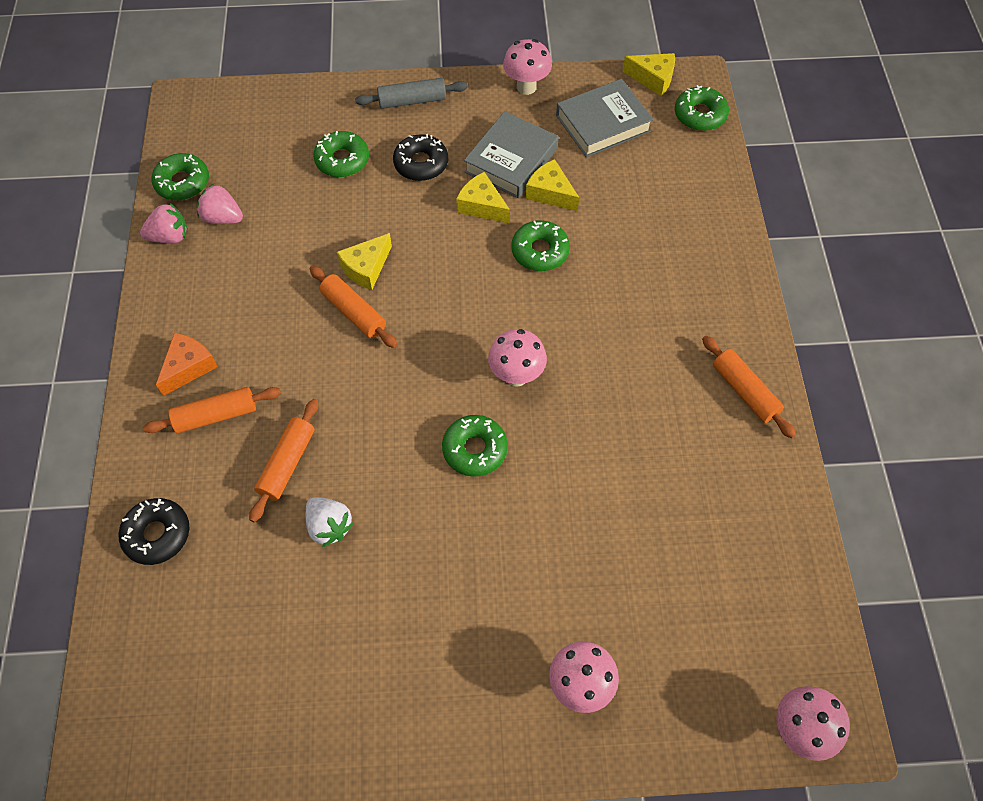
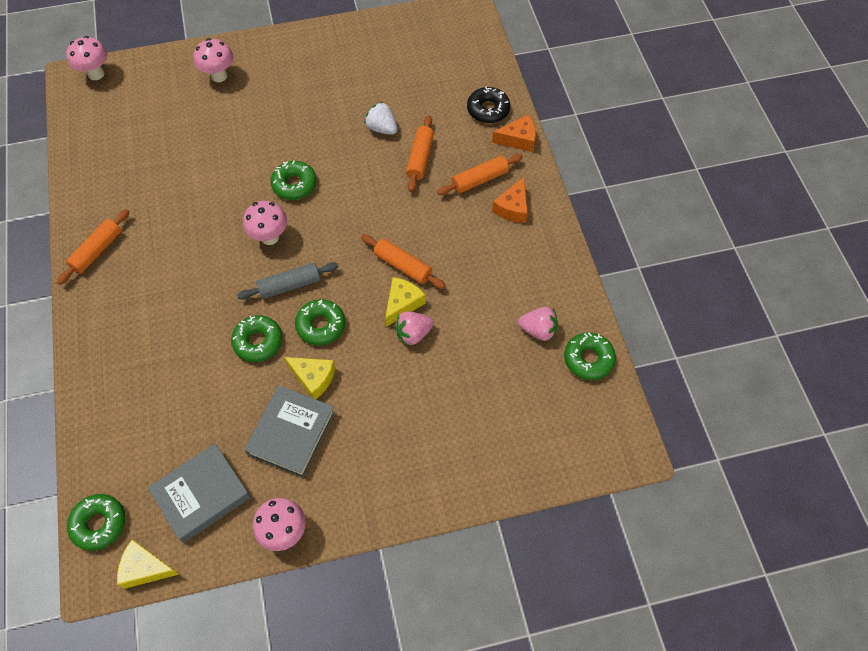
camera: 170 degrees right, 0 degrees up
(135, 472) = (518, 139): none -> orange cheese
(170, 237) = (574, 306): pink strawberry -> pink strawberry (413, 334)
(342, 160) = (452, 407): green donut -> green donut (321, 325)
(412, 101) = (401, 491): grey rolling pin -> grey rolling pin (289, 285)
(421, 163) = (377, 415): black donut -> none
(550, 193) = (252, 402): yellow cheese -> none
(744, 391) = (97, 251): orange rolling pin -> orange rolling pin turned 75 degrees clockwise

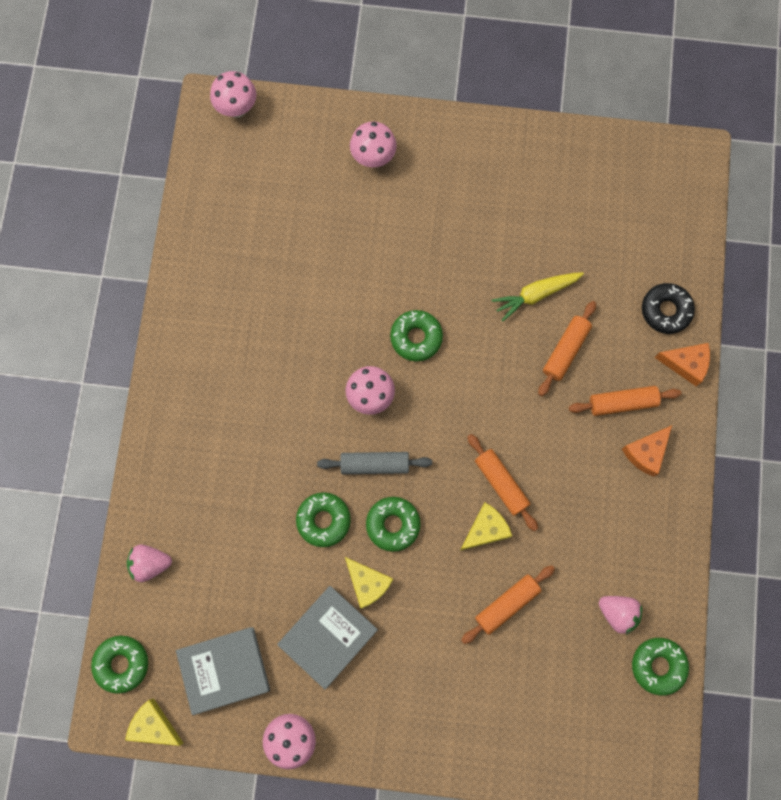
camera: 20 degrees right, 15 degrees up
(97, 251) = (187, 350): orange rolling pin -> orange rolling pin (507, 604)
(382, 128) = (535, 295): white strawberry -> yellow carrot
(413, 334) = (485, 569): pink strawberry -> pink strawberry (150, 563)

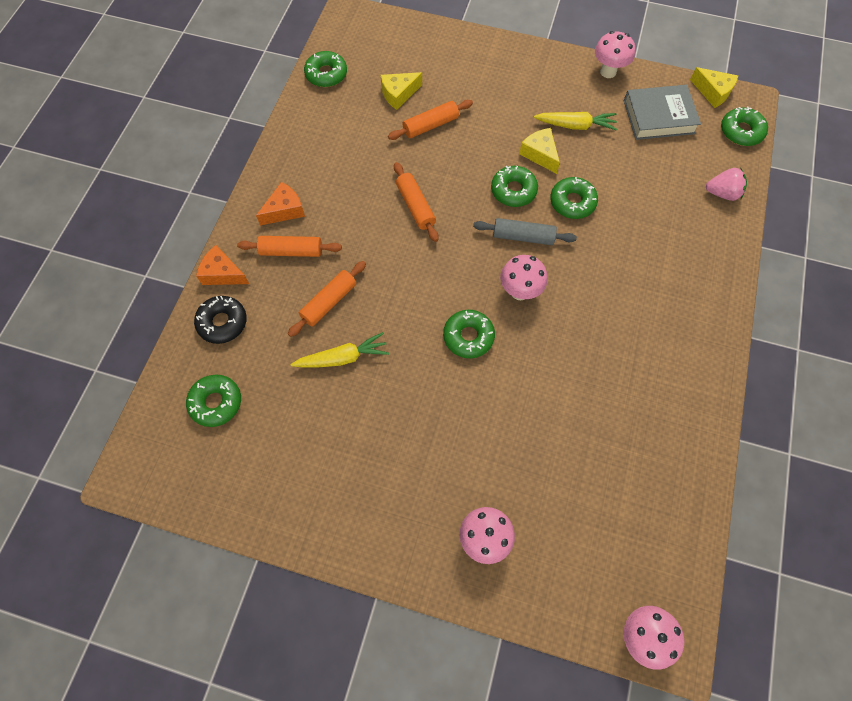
camera: 170 degrees left, 10 degrees down
(328, 636) = (575, 125): grey book -> yellow carrot
(485, 529) = (436, 176): yellow cheese -> yellow cheese (399, 94)
(618, 613) = (345, 108): pink strawberry -> none
(642, 232) = (216, 402): none -> green donut

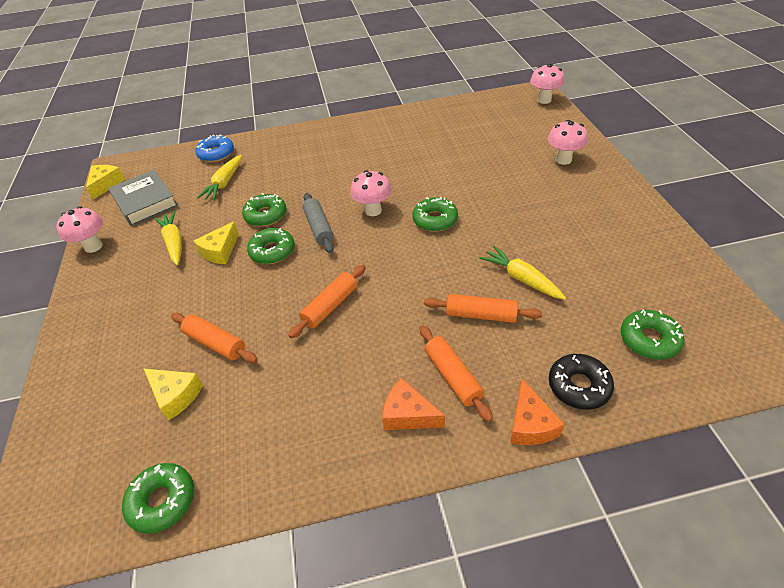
camera: 115 degrees left, 20 degrees down
(653, 185) = (224, 183): none -> yellow carrot
(722, 193) = (216, 154): pink strawberry -> blue donut
(741, 131) = (148, 162): green donut -> none

